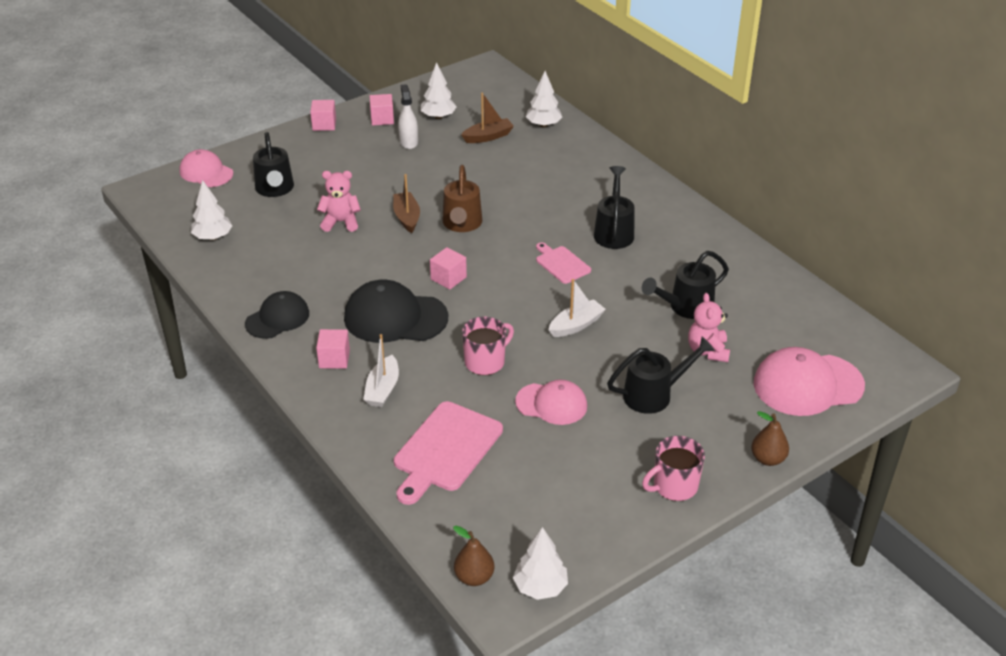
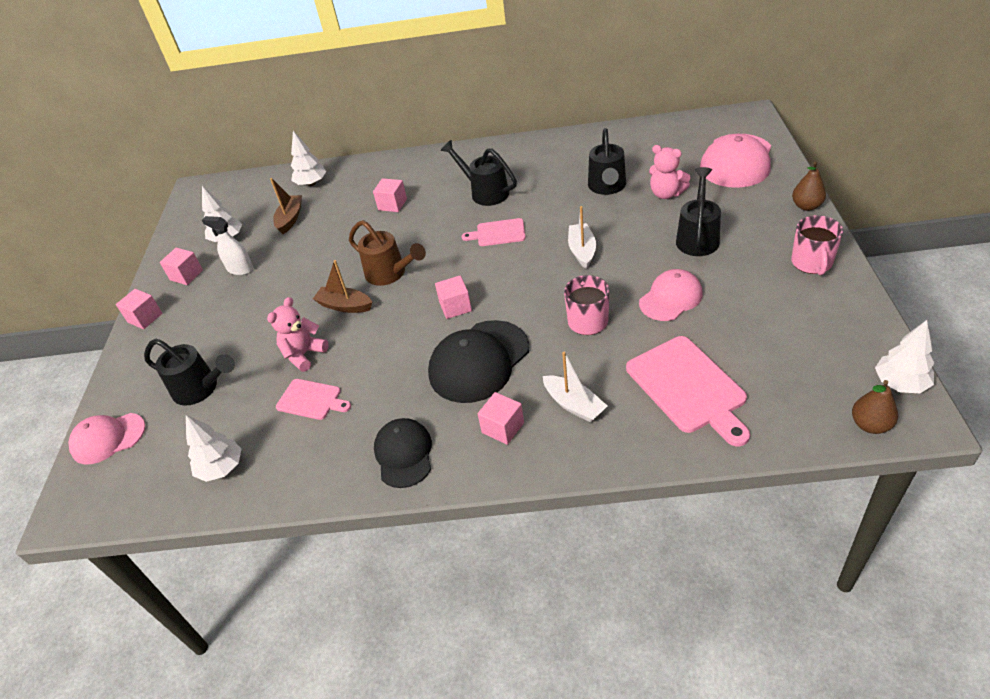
camera: 50 degrees left, 5 degrees up
(299, 248) = (311, 400): none -> pink cutting board
(552, 184) = (392, 204): none -> pink cube

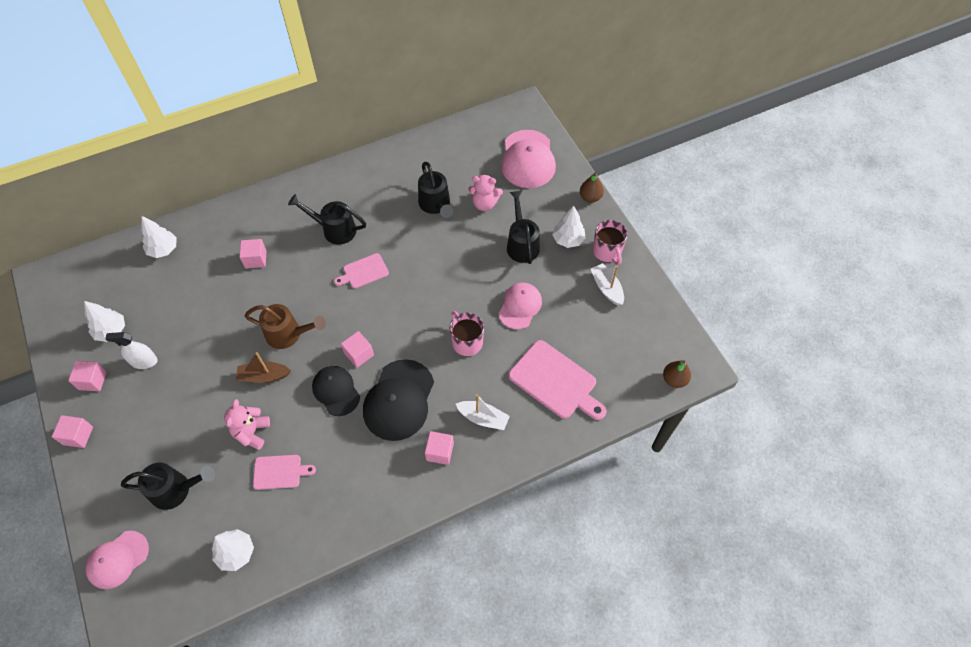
camera: 30 degrees left, 15 degrees up
(290, 219) = (164, 295): brown boat -> none
(404, 454) = (376, 495): black cap -> black cap (336, 391)
(582, 251) = (439, 275): white boat -> white boat (606, 288)
(900, 383) = (684, 342): white tree -> white tree (568, 239)

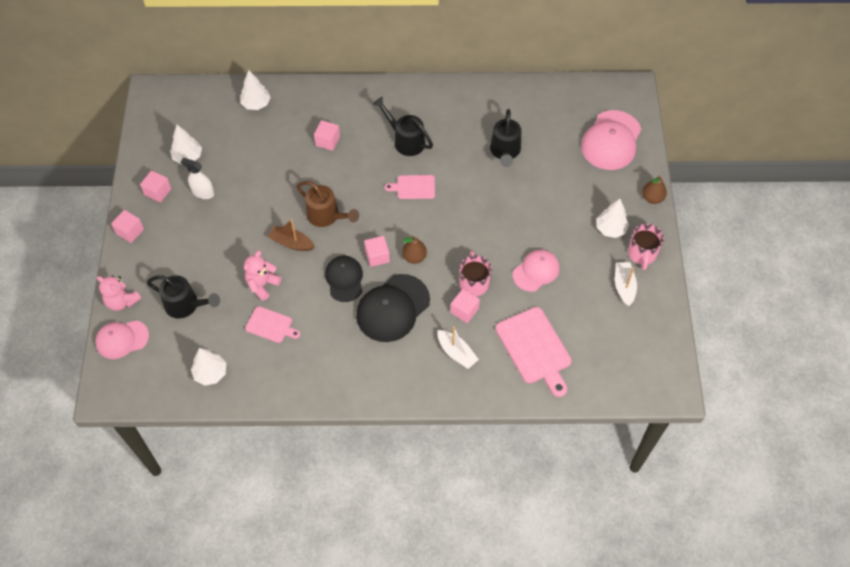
camera: 25 degrees right, 0 degrees up
(440, 452) = (406, 365): pink cube -> pink cube (464, 310)
(484, 203) = (550, 167): pink teddy bear -> pink teddy bear (122, 301)
(521, 244) = (566, 216): black watering can -> none
(674, 379) = (643, 391): brown pear -> brown pear (414, 257)

